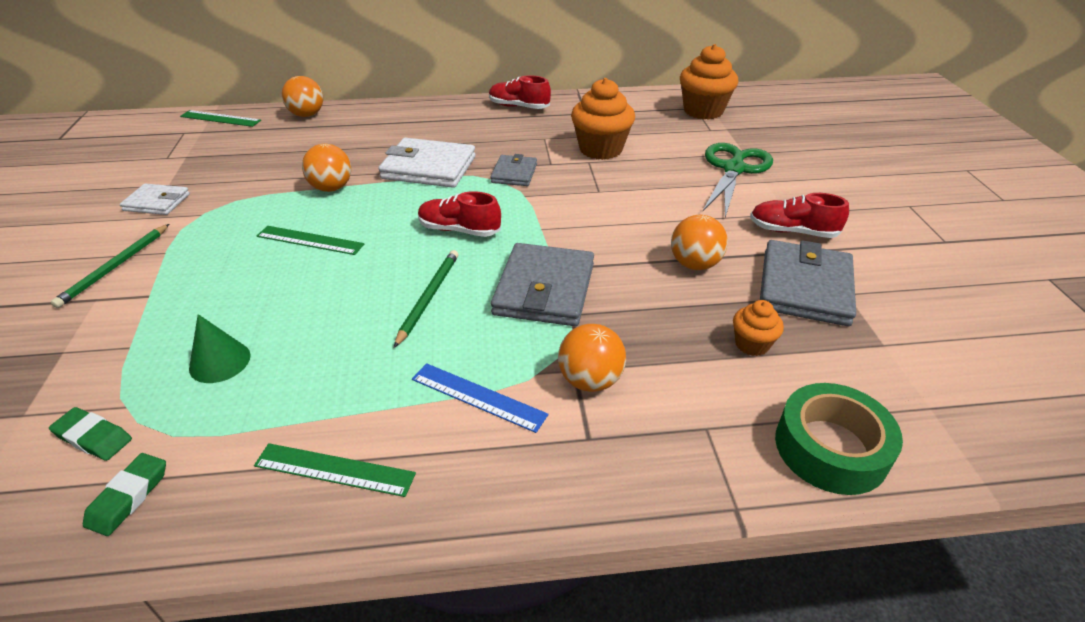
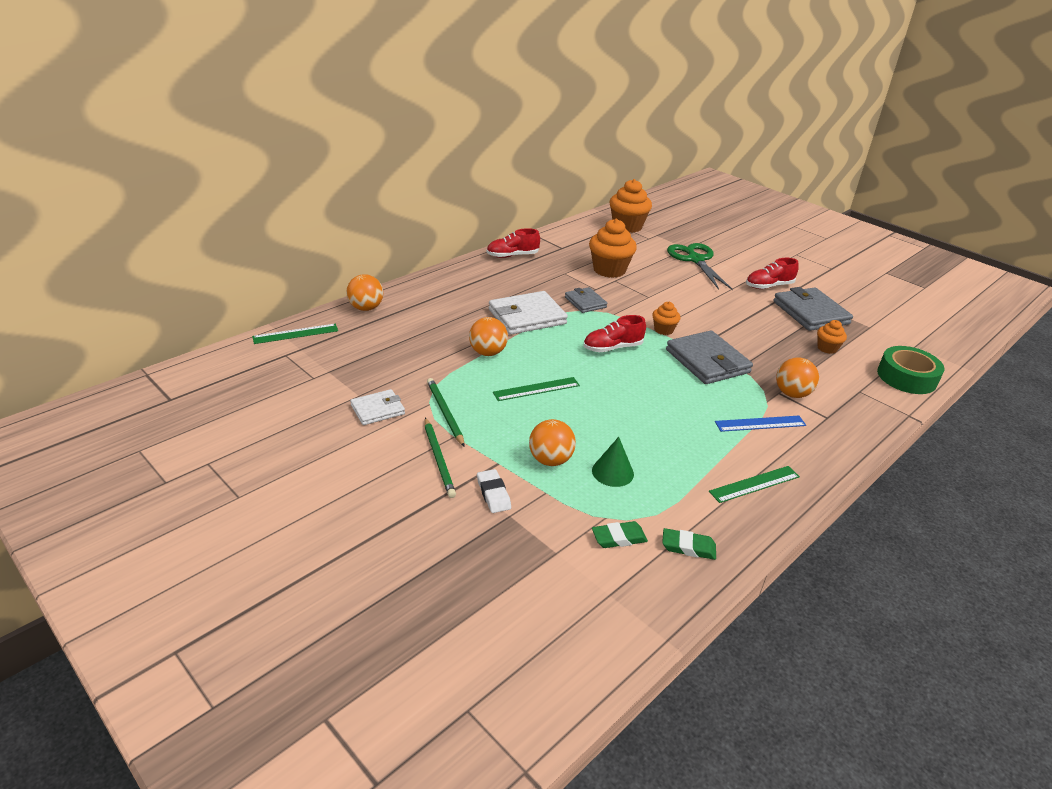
camera: 40 degrees left, 5 degrees down
(90, 323) = (493, 494): none -> white eraser
(129, 497) = (688, 547): green eraser -> green eraser turned 60 degrees counterclockwise
(428, 297) = (660, 390): green pencil -> green pencil (445, 413)
(552, 233) = (663, 330): none -> orange cupcake
(694, 264) = (753, 320): orange ball -> orange ball (550, 460)

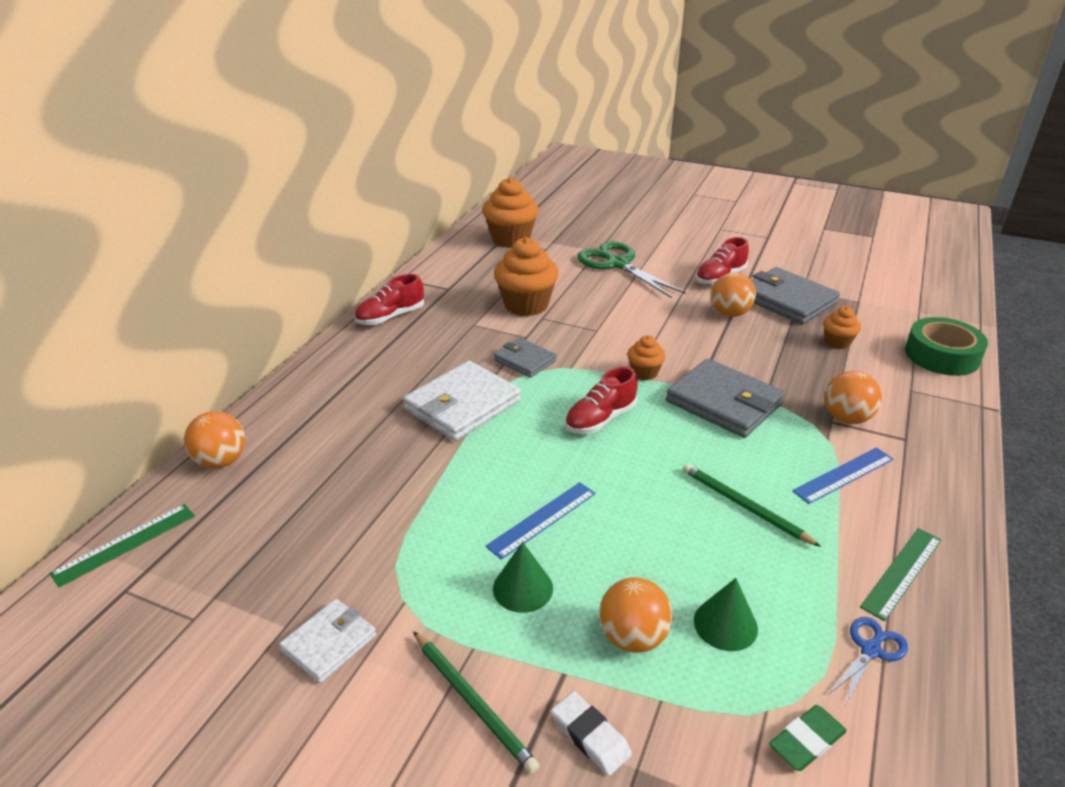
camera: 20 degrees left, 0 degrees up
(445, 413) = (436, 609): green pencil -> green pencil (744, 506)
(487, 352) = (441, 481): orange ball -> orange ball (729, 313)
(501, 418) = (523, 588): none -> green cone
(536, 389) = (542, 519): green ruler -> blue ruler
(688, 547) = (900, 716): green eraser -> none
(697, 513) = (870, 650): none -> blue scissors

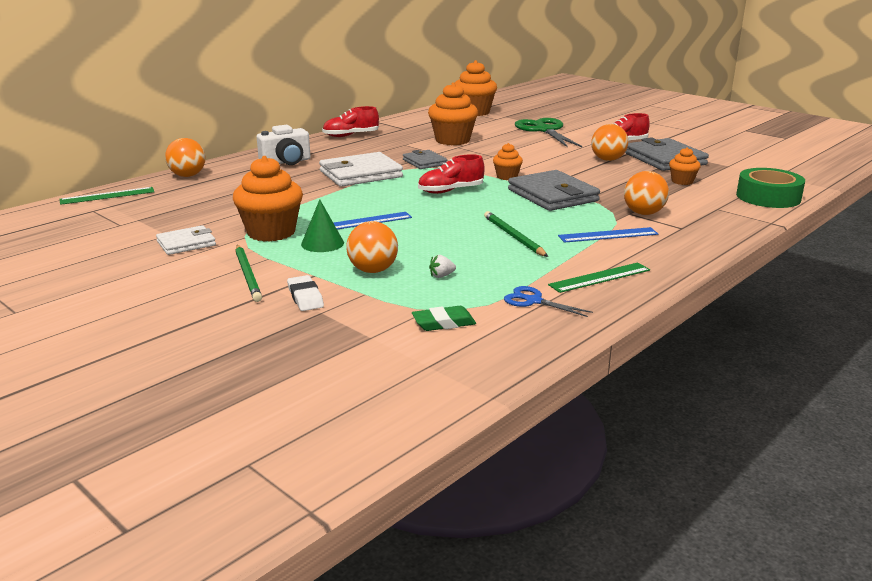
camera: 20 degrees right, 10 degrees down
(343, 396) = (286, 162): none -> white camera
(435, 579) = (271, 232): none -> orange cupcake
(725, 624) = (441, 276): green cone -> white strawberry
(870, 650) = (533, 301): blue scissors -> blue scissors turned 120 degrees counterclockwise

